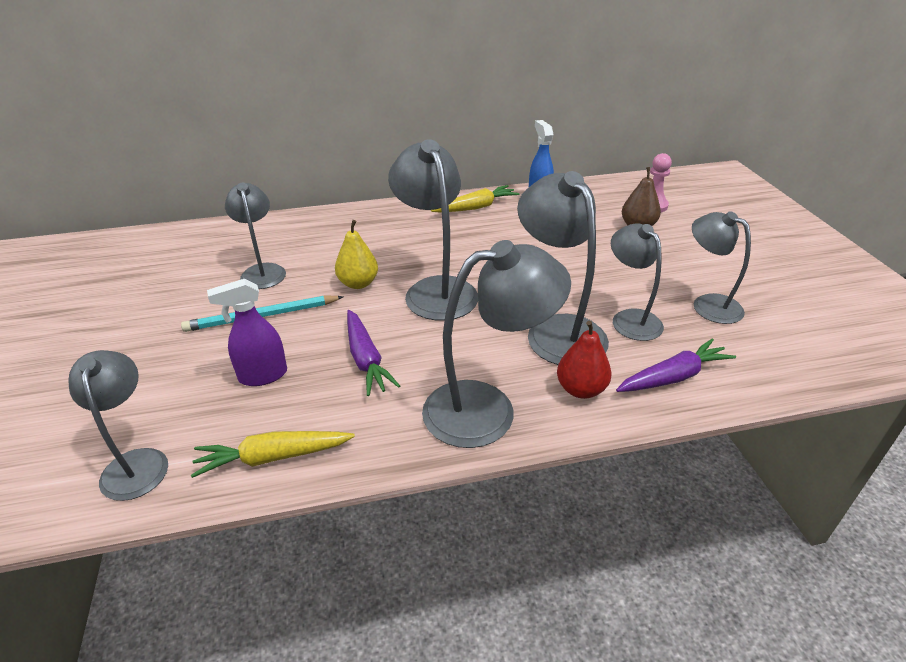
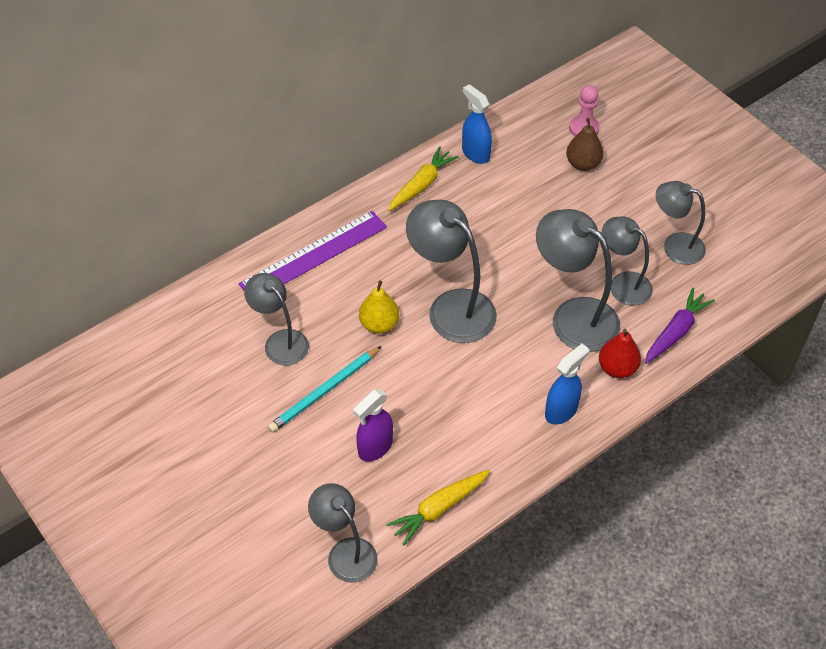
camera: 25 degrees left, 15 degrees up
(346, 226) = (314, 255): none -> purple ruler
(366, 359) = (444, 401): purple carrot -> none
(487, 409) = (561, 411): grey lamp -> blue spray bottle

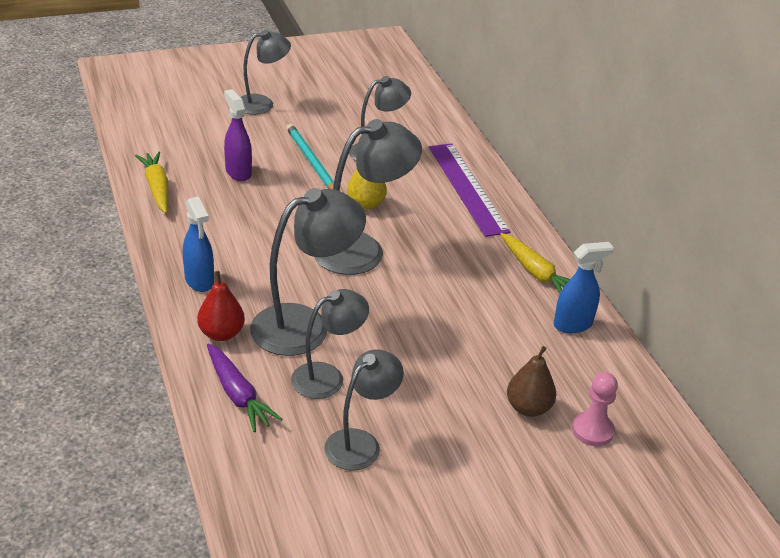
camera: 105 degrees right, 15 degrees down
(345, 552) = (157, 139): grey lamp -> grey lamp (262, 104)

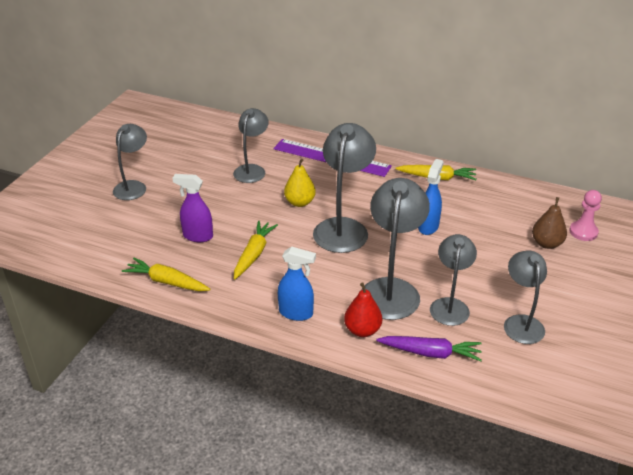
camera: 45 degrees left, 0 degrees up
(252, 215) = (254, 254): none -> yellow carrot
(311, 161) = (227, 200): turquoise pencil -> none
(573, 324) = (493, 190): blue spray bottle -> blue spray bottle (428, 226)

